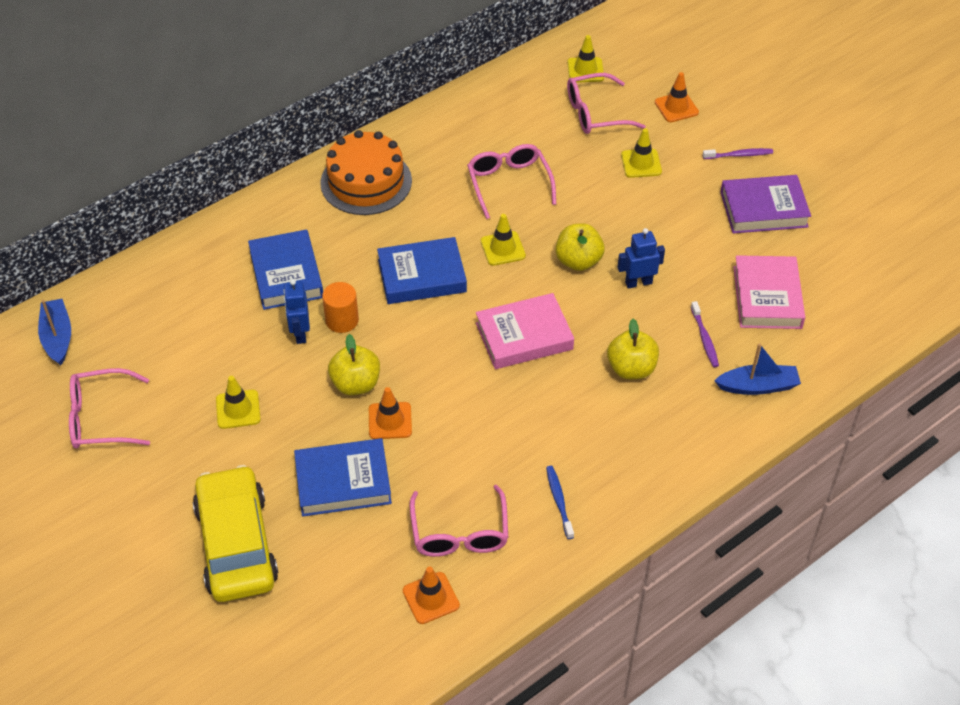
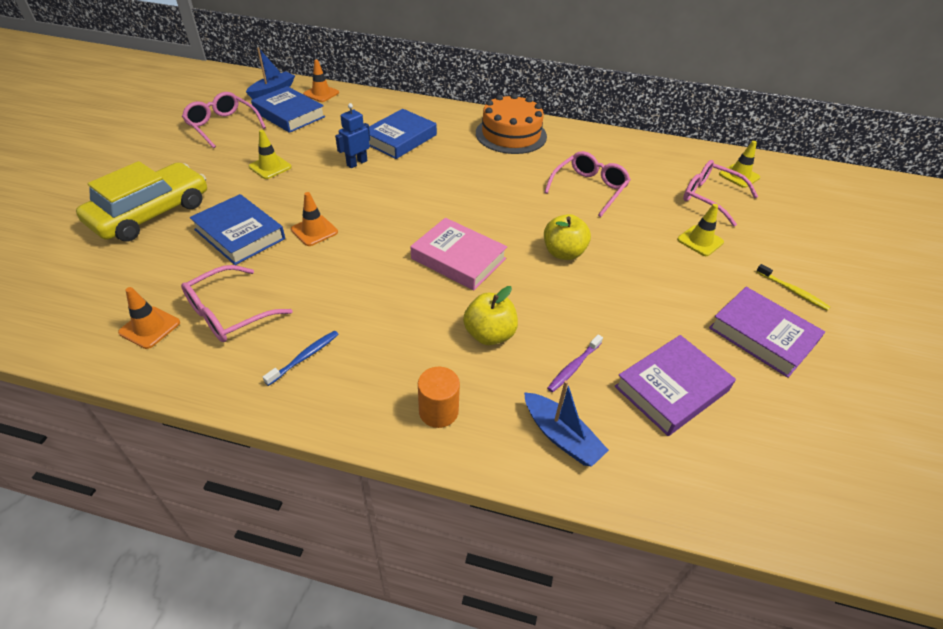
camera: 50 degrees right, 5 degrees down
(342, 320) = (385, 174): orange cylinder -> orange cylinder (438, 411)
(356, 384) = (335, 202): yellow apple -> none
(422, 276) = (460, 188): blue book -> blue book (289, 114)
(503, 248) = (528, 212): yellow traffic cone -> none
(638, 282) = (583, 295): blue robot -> none
(676, 107) = (780, 233): orange traffic cone -> orange traffic cone (321, 93)
(739, 155) = (792, 291): purple toothbrush -> yellow toothbrush
(767, 297) = (671, 389): pink book -> purple book

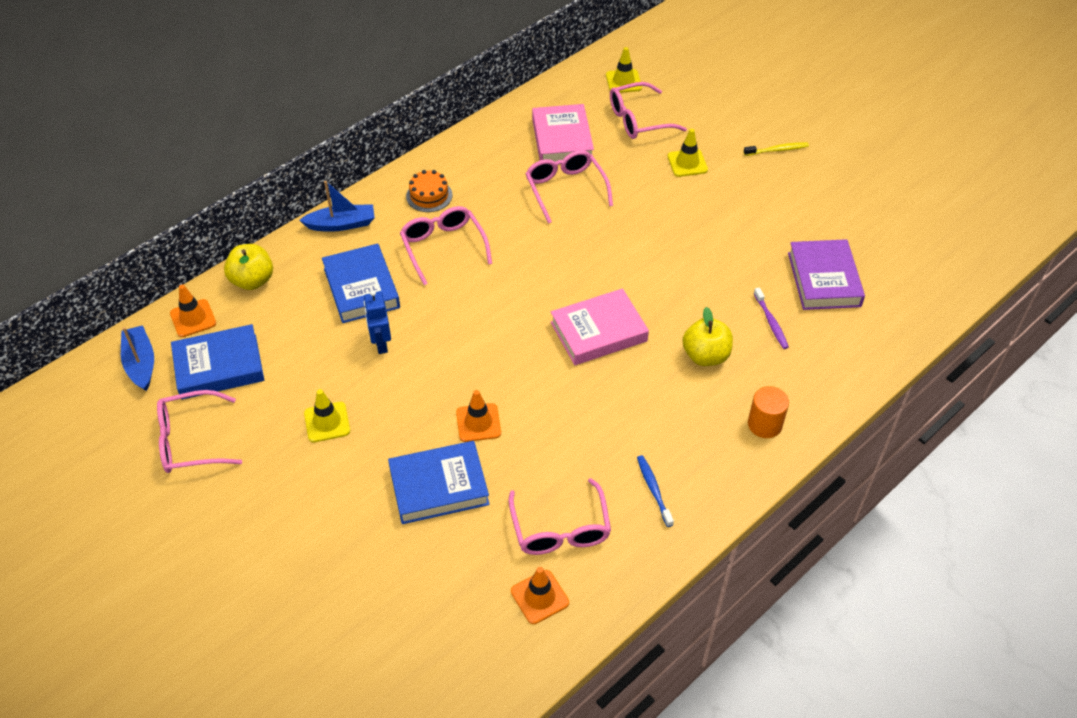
camera: 55 degrees left, 5 degrees up
(151, 213) = (339, 557): yellow car -> none
(470, 156) = (443, 247): none -> pink glasses
(511, 134) = (429, 195): orange cake -> orange cake, size x0.53
(561, 436) = (828, 364): blue boat -> blue boat (341, 224)
(563, 253) = (641, 257): yellow apple -> yellow apple (252, 280)
(637, 169) = (562, 139): none -> pink book
(762, 335) = (807, 198): purple book -> none

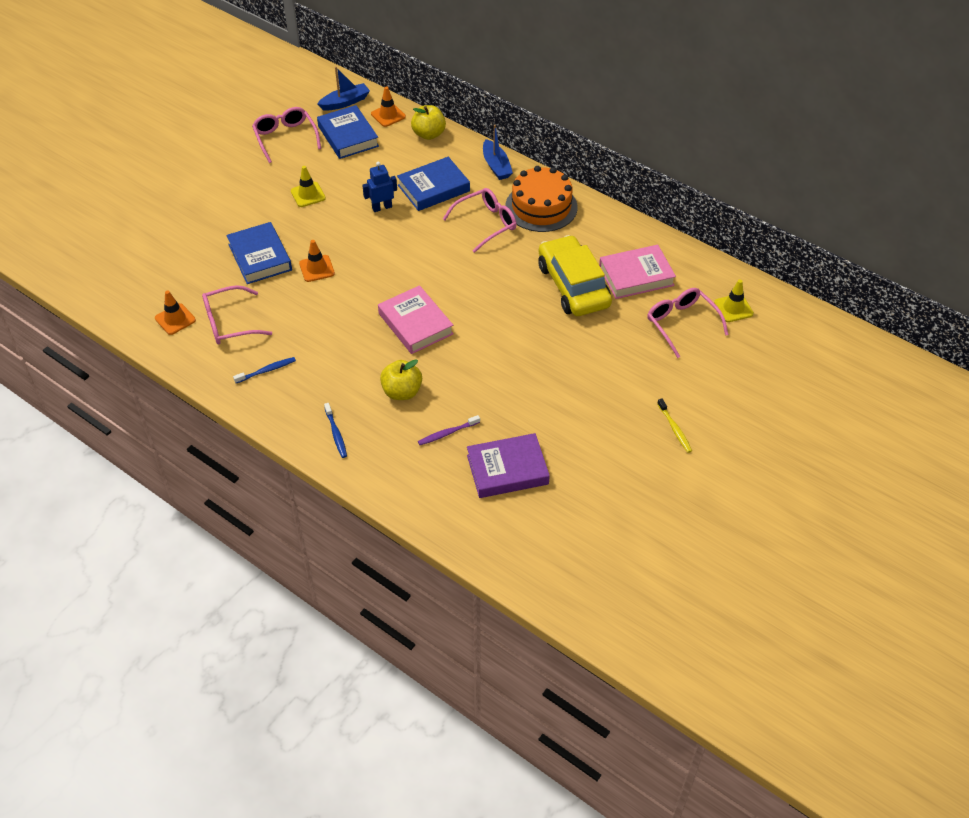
camera: 80 degrees right, 0 degrees up
(429, 195) = (541, 207): orange cake -> orange cake, size x1.89
(565, 189) = (573, 285): pink glasses -> yellow car
(687, 163) = (633, 363): yellow traffic cone -> none
(764, 424) = (336, 434): orange cylinder -> blue toothbrush

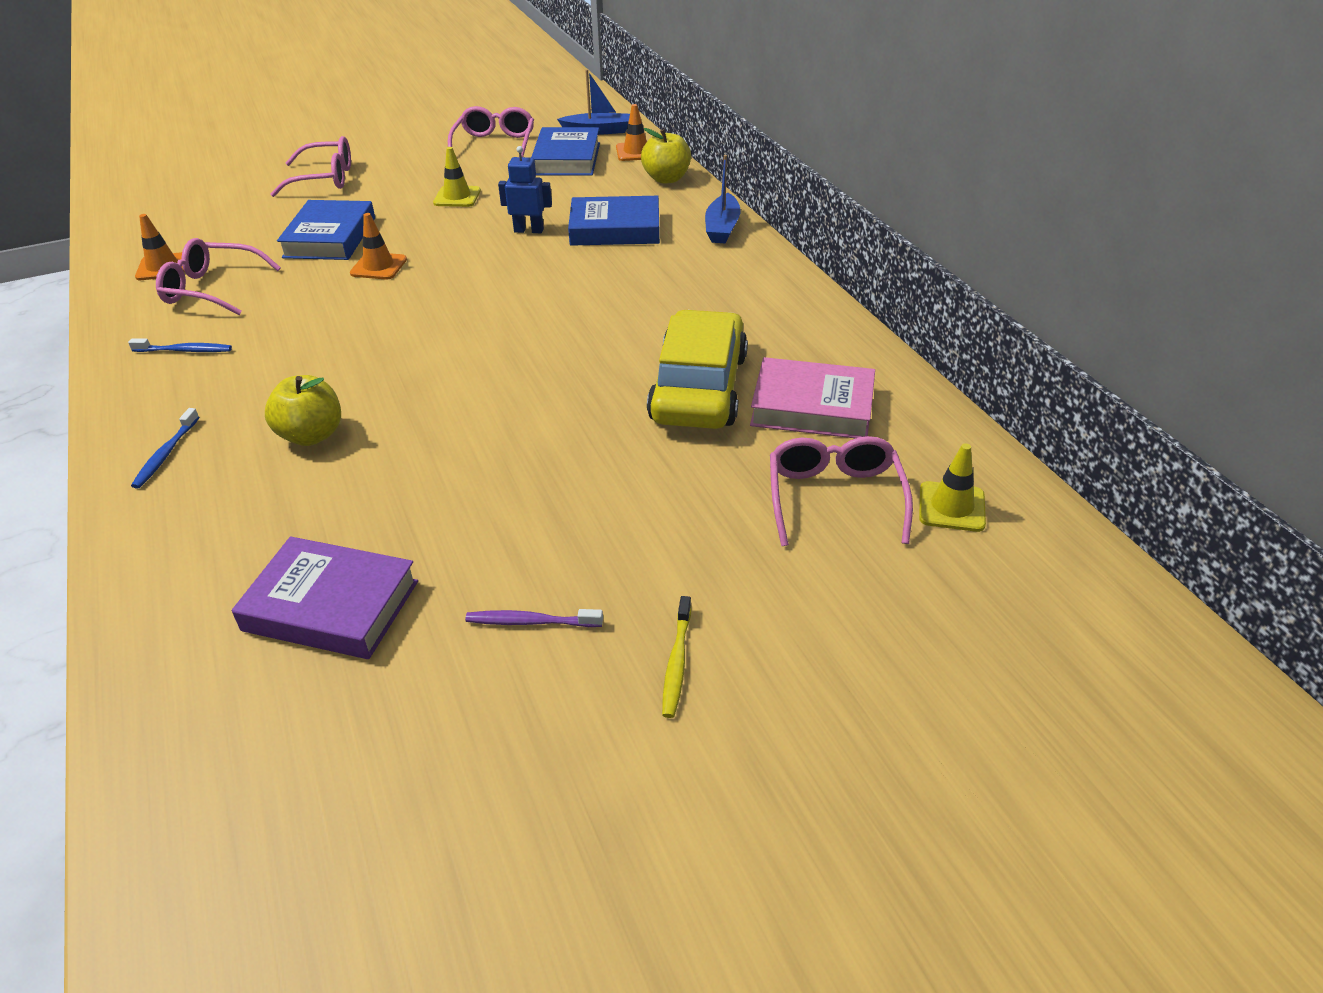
camera: 30 degrees right, 10 degrees down
(415, 324) = (426, 361): pink book -> none
(447, 433) = (307, 514): purple toothbrush -> purple toothbrush (531, 622)
(486, 223) = (645, 282): pink glasses -> pink glasses (325, 178)
(541, 207) = (742, 285): orange cake -> none

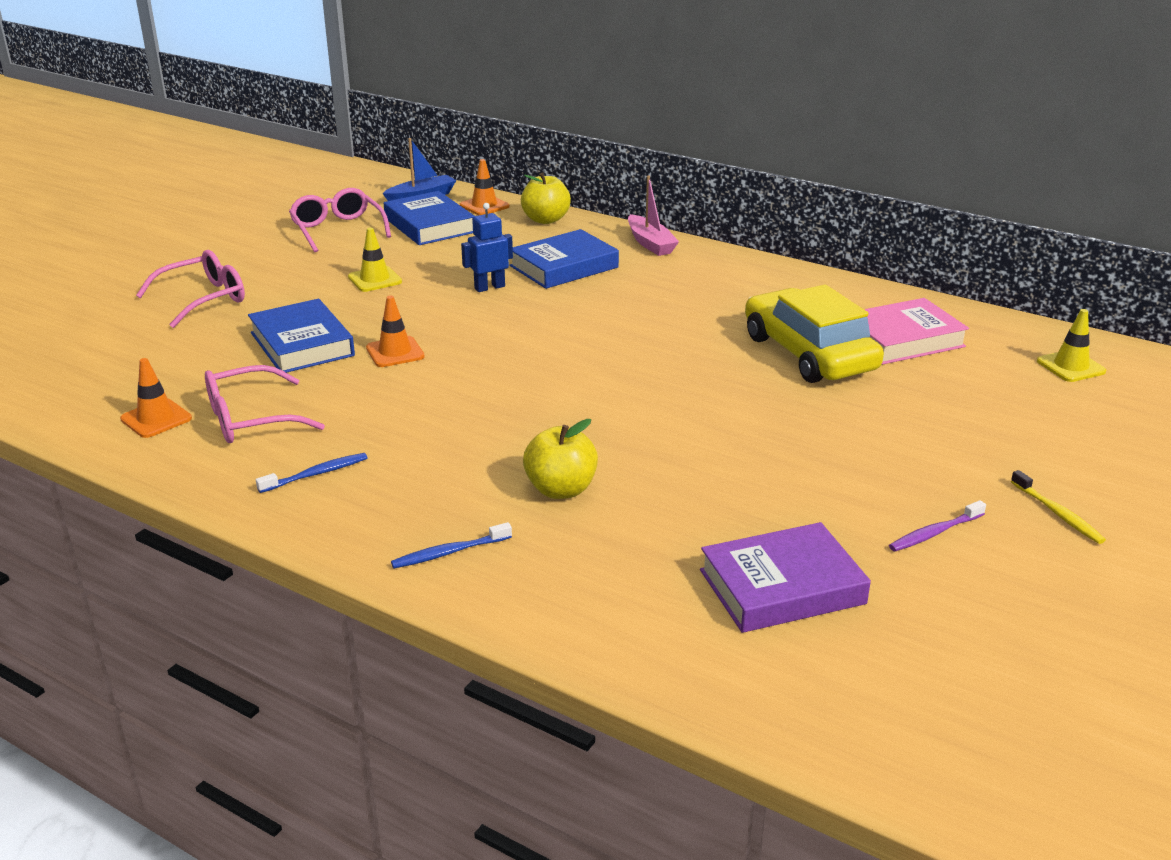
camera: 35 degrees left, 10 degrees down
(166, 454) = (449, 552): blue toothbrush -> blue toothbrush turned 90 degrees clockwise
(722, 228) = (650, 243): blue boat -> pink boat
(834, 498) = (999, 387): pink glasses -> none

